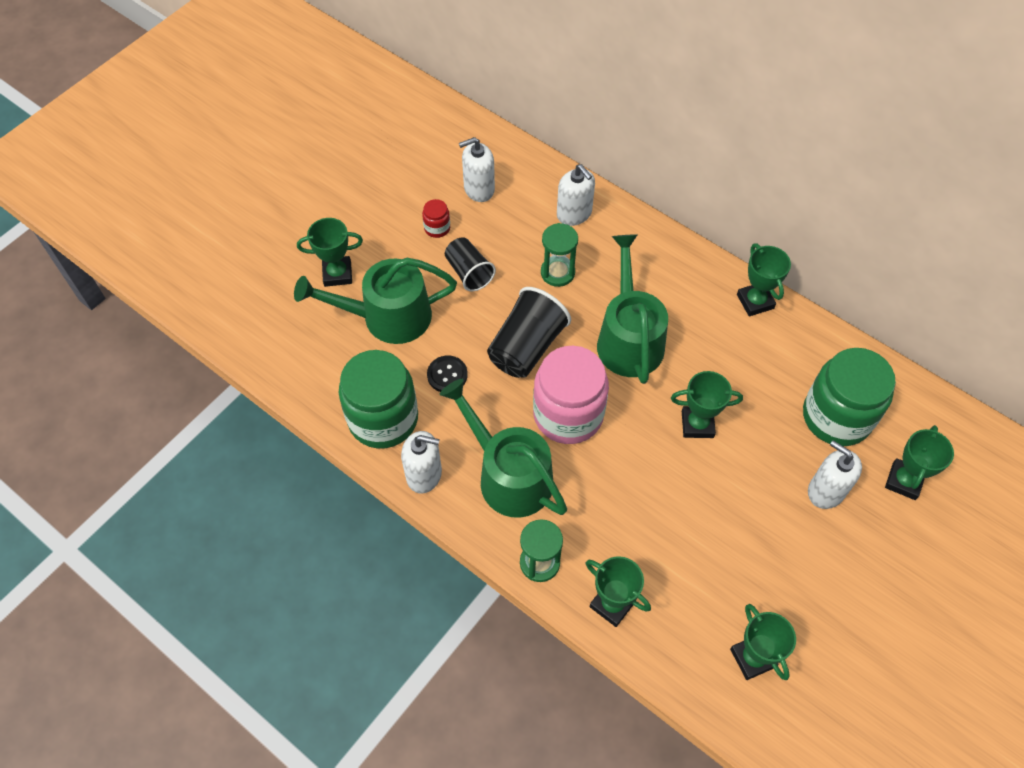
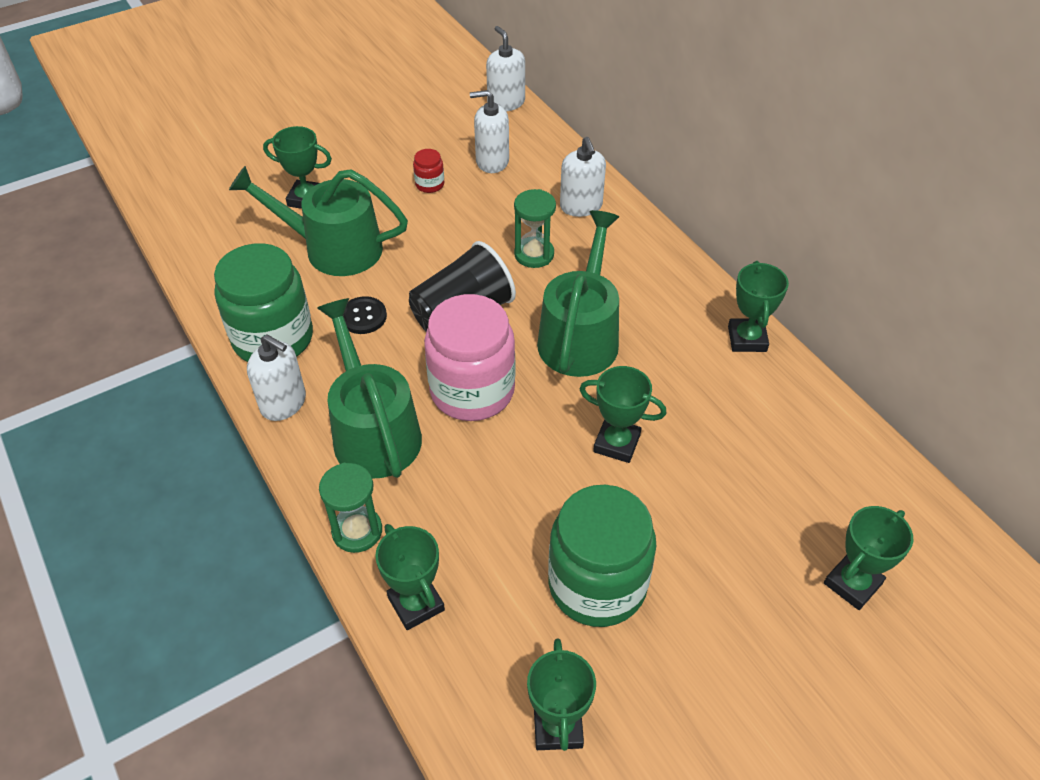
camera: 20 degrees right, 10 degrees down
(469, 272) = (440, 231): black cup -> none
(826, 491) = (743, 563): white soap dispenser -> white soap dispenser (506, 103)
(836, 416) = (794, 485): green jar -> green jar (597, 584)

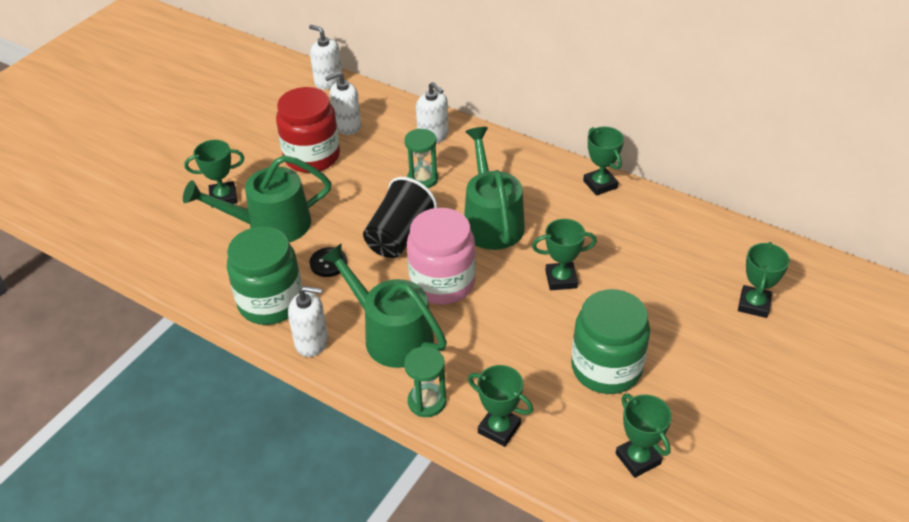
camera: 25 degrees left, 5 degrees down
(429, 184) = (312, 156): red jar -> red jar, size x2.40

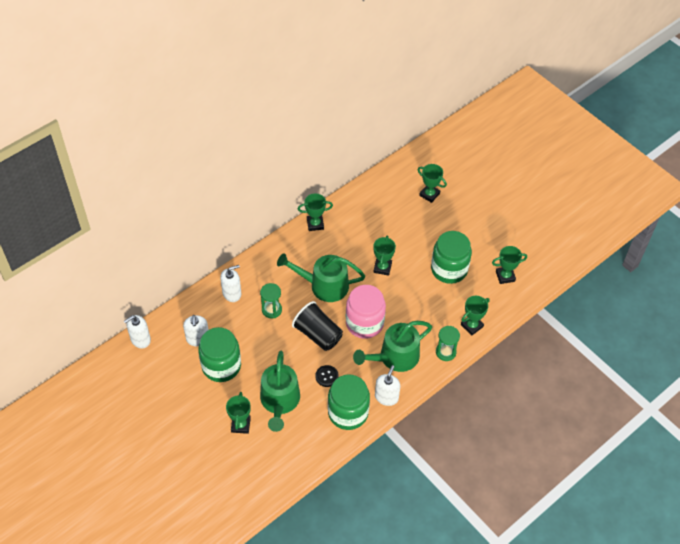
camera: 75 degrees left, 10 degrees up
(312, 156) = (221, 366): red jar -> green jar

